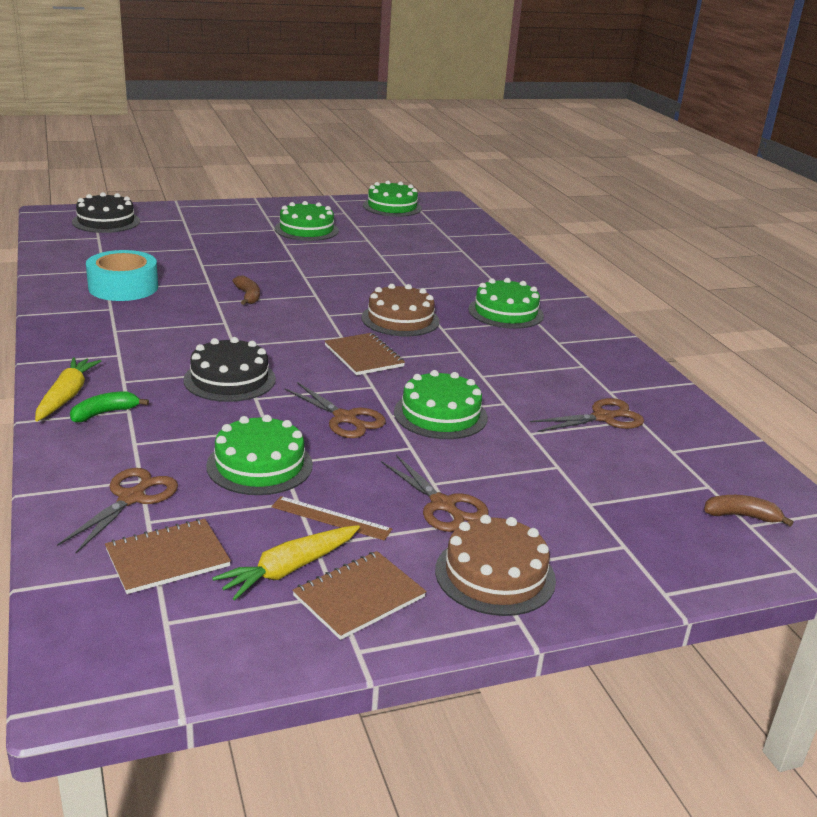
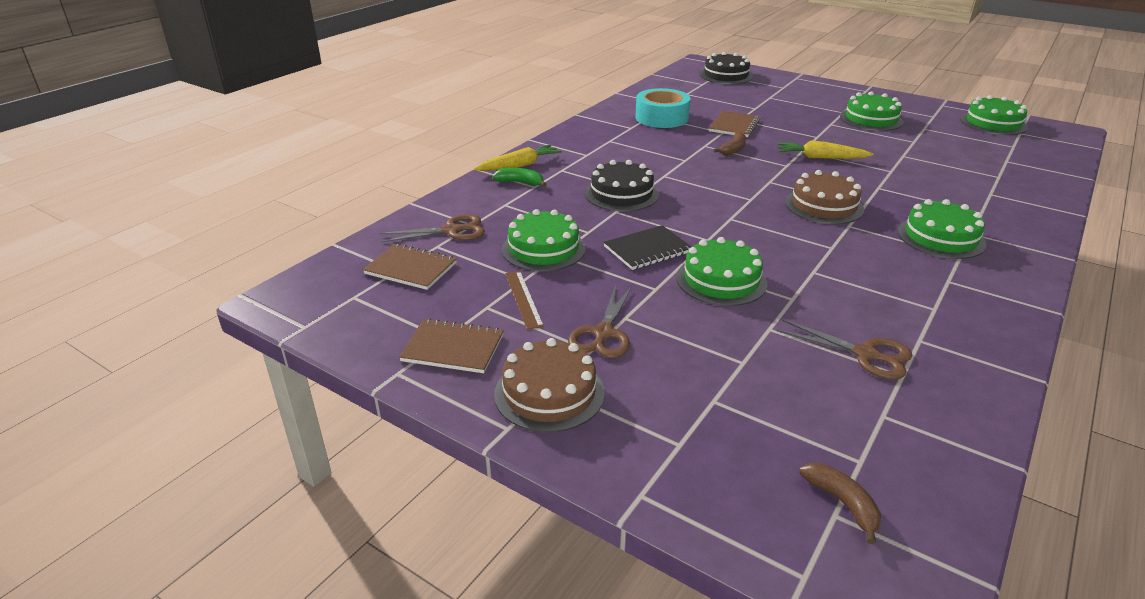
camera: 55 degrees right, 5 degrees up
(289, 569) = (449, 310): yellow carrot -> yellow carrot (820, 158)
(345, 418) = (647, 249): brown scissors -> black notebook
(364, 356) = (741, 218): brown notebook -> brown notebook (734, 125)

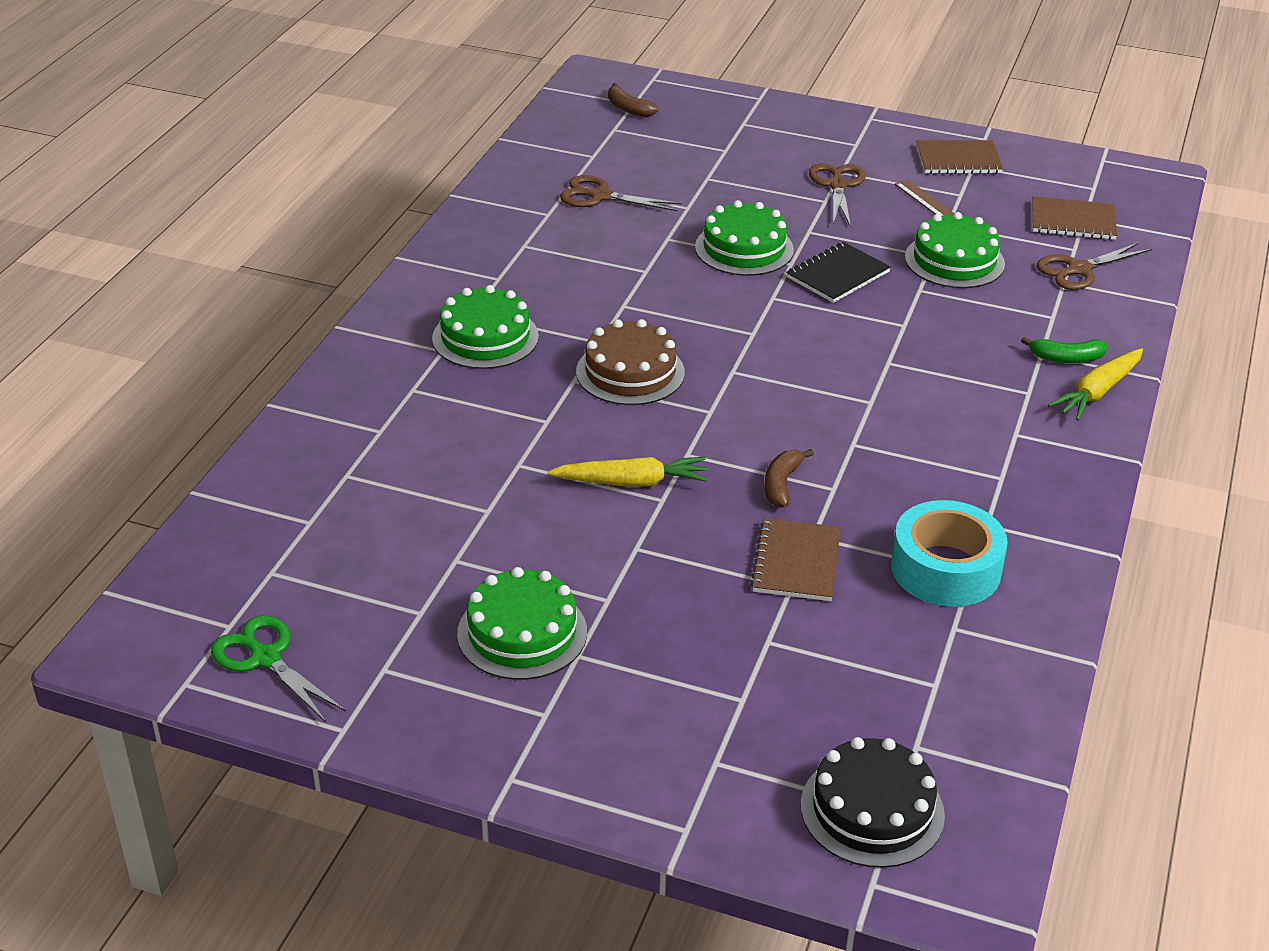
camera: 165 degrees right, 5 degrees up
(549, 393) = (855, 140): brown cake -> none
(621, 194) = (913, 356): black cake -> none
(993, 123) = (265, 658): green cake -> green scissors

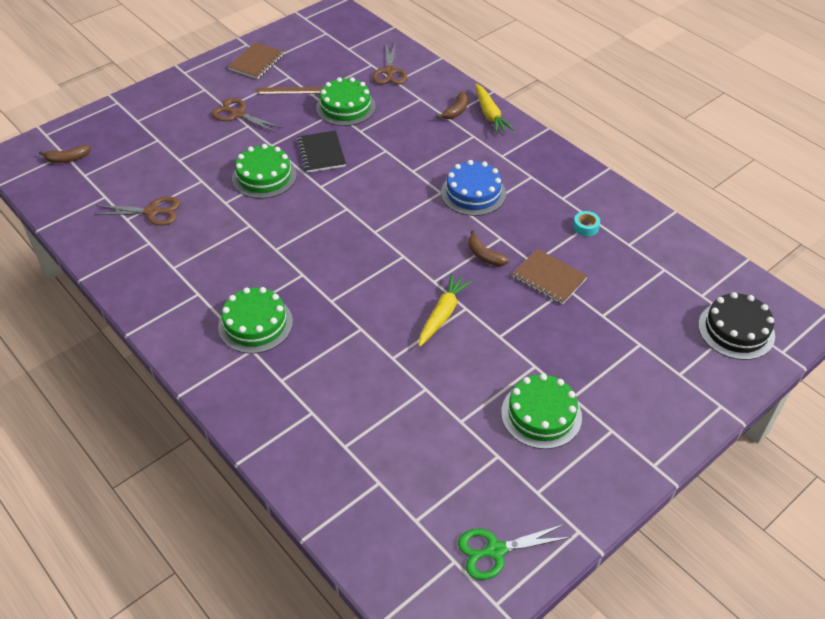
camera: 60 degrees left, 10 degrees up
(600, 196) = (152, 212): brown scissors -> brown scissors turned 135 degrees counterclockwise
(630, 372) = (342, 273): brown cake -> none
(901, 432) = (473, 193): none -> blue cake
(945, 569) = (585, 227): turquoise tape -> turquoise tape, size x0.43
(1066, 358) = (456, 111): green banana -> brown banana
(1073, 221) = (347, 53): brown notebook -> none

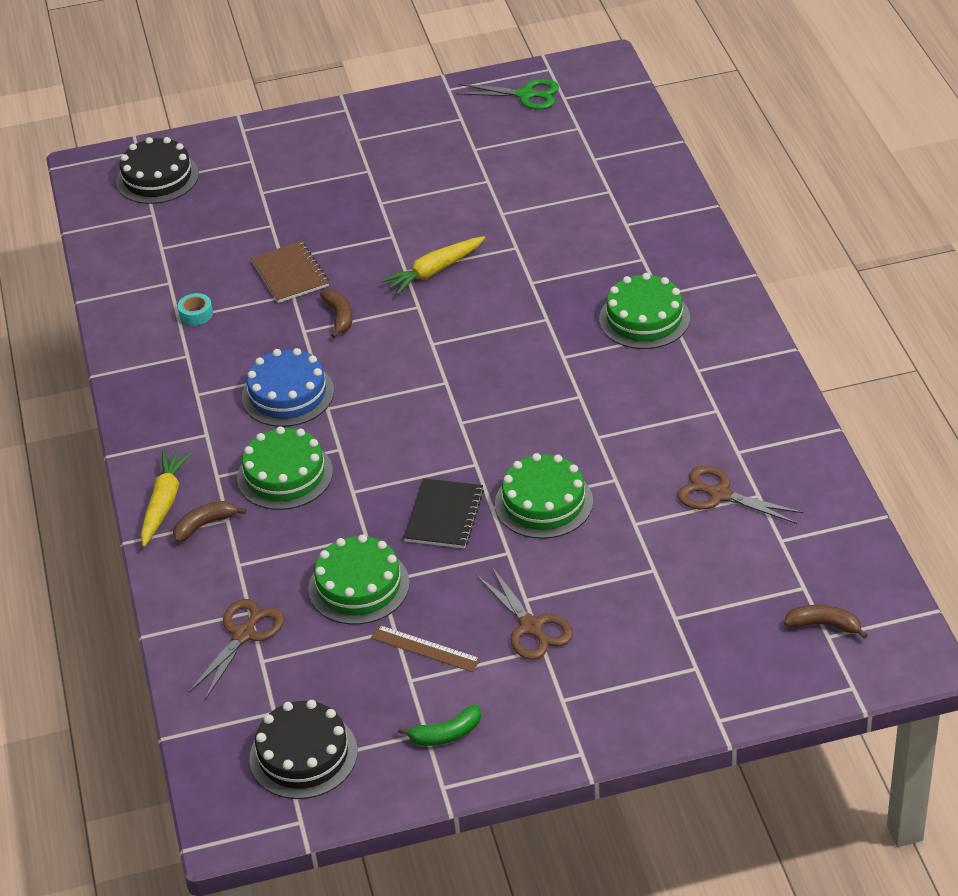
camera: 150 degrees left, 5 degrees down
(256, 62) = (446, 734): brown notebook -> green banana
(321, 38) = (303, 755): none -> black cake
(541, 414) = (409, 166): green cake -> green cake (285, 475)

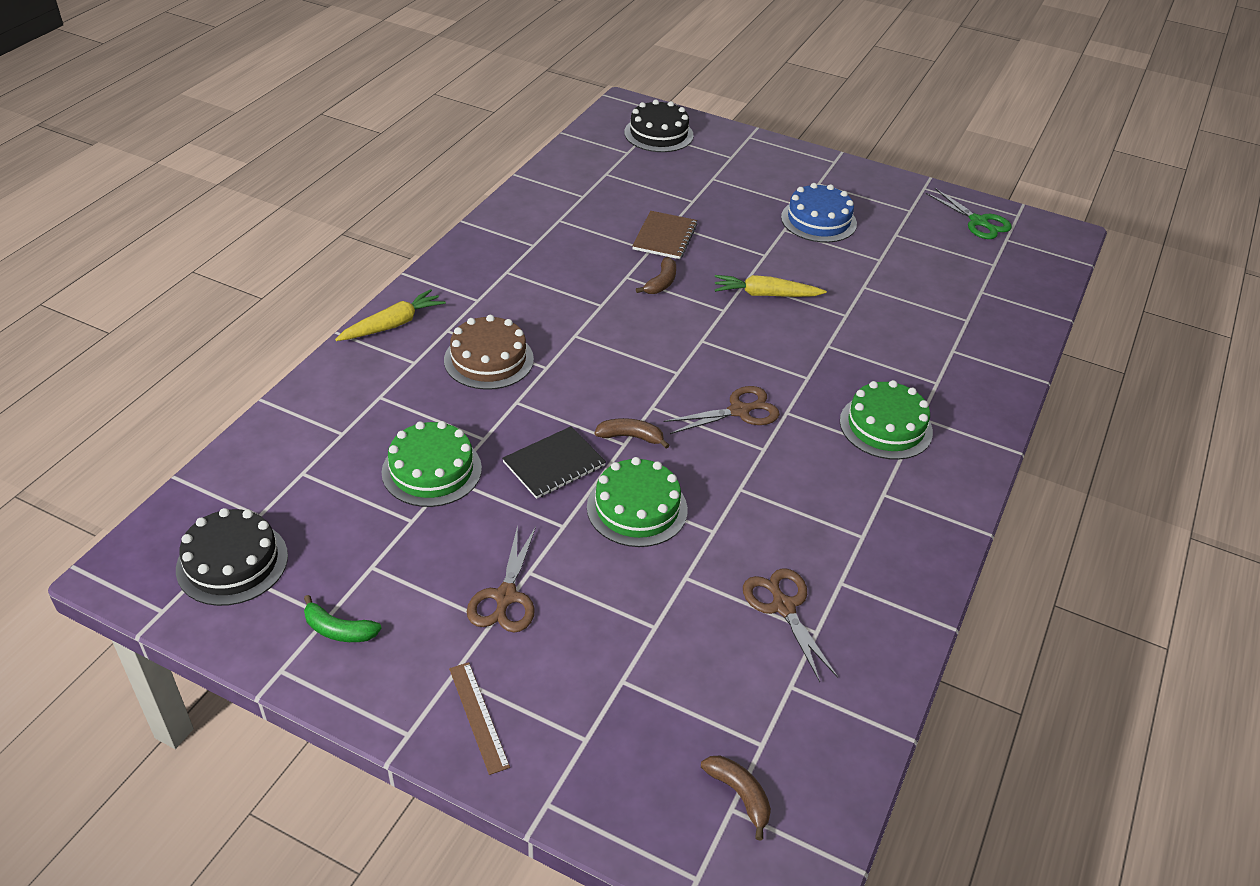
camera: 35 degrees right, 0 degrees up
(196, 314) = (573, 224): turquoise tape -> none
(204, 525) = (396, 356): brown banana -> brown banana (630, 437)
(244, 634) = (317, 446): brown scissors -> brown scissors (739, 411)
(285, 475) = (489, 359): green cake -> brown cake
(288, 394) = (561, 309): blue cake -> blue cake (818, 220)
(425, 648) = (413, 551): brown ruler -> brown ruler (479, 716)

